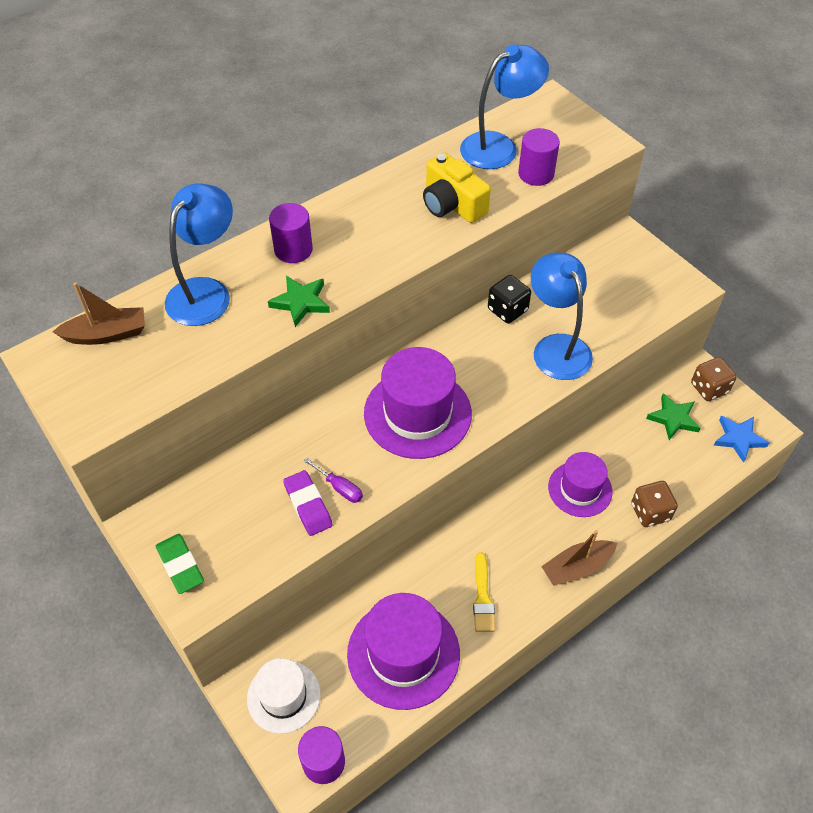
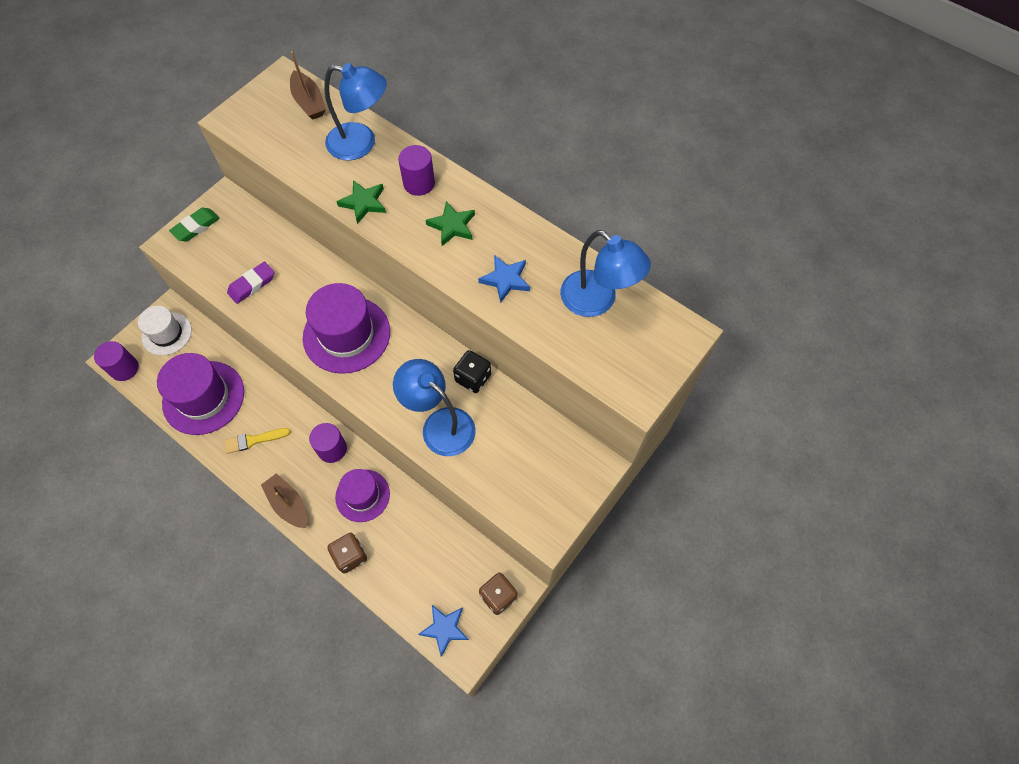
camera: 75 degrees right, 10 degrees up
(340, 488) = (269, 300): purple screwdriver -> none
(452, 204) = (505, 279): yellow camera -> blue star
(536, 174) = (568, 338): purple cylinder -> purple cylinder (332, 449)
(556, 347) = (440, 424): blue lamp -> blue lamp turned 105 degrees counterclockwise
(673, 418) = (454, 565): green star -> green star (452, 226)

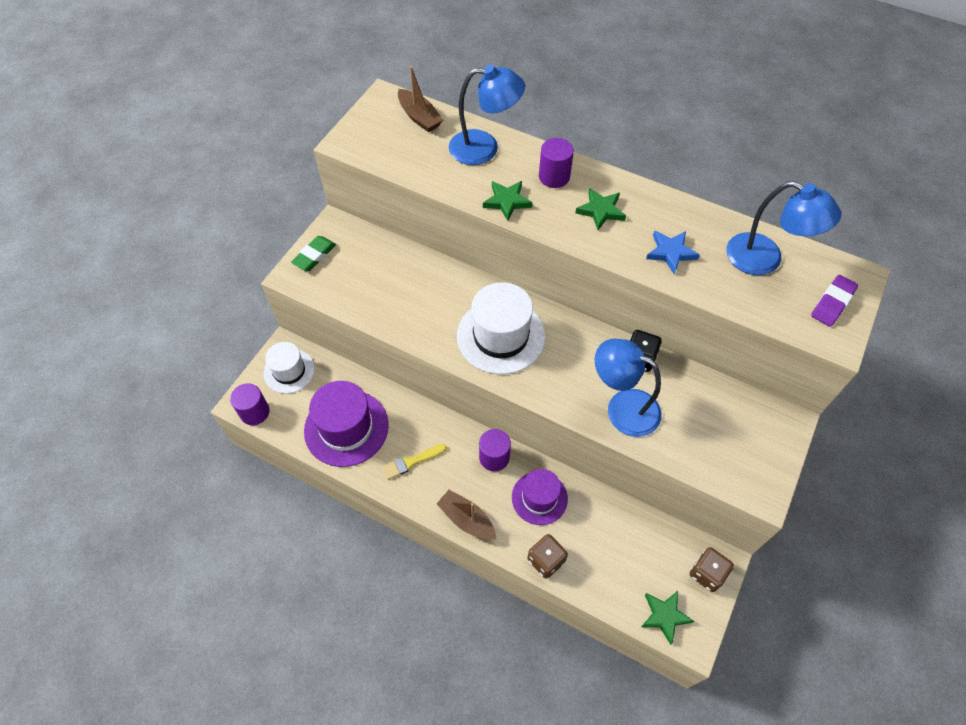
camera: 10 degrees left, 5 degrees down
(252, 285) = (389, 303): purple eraser -> purple eraser (832, 303)
(346, 334) = (501, 336): purple hat -> white hat
(444, 629) = (664, 616): blue star -> green star

